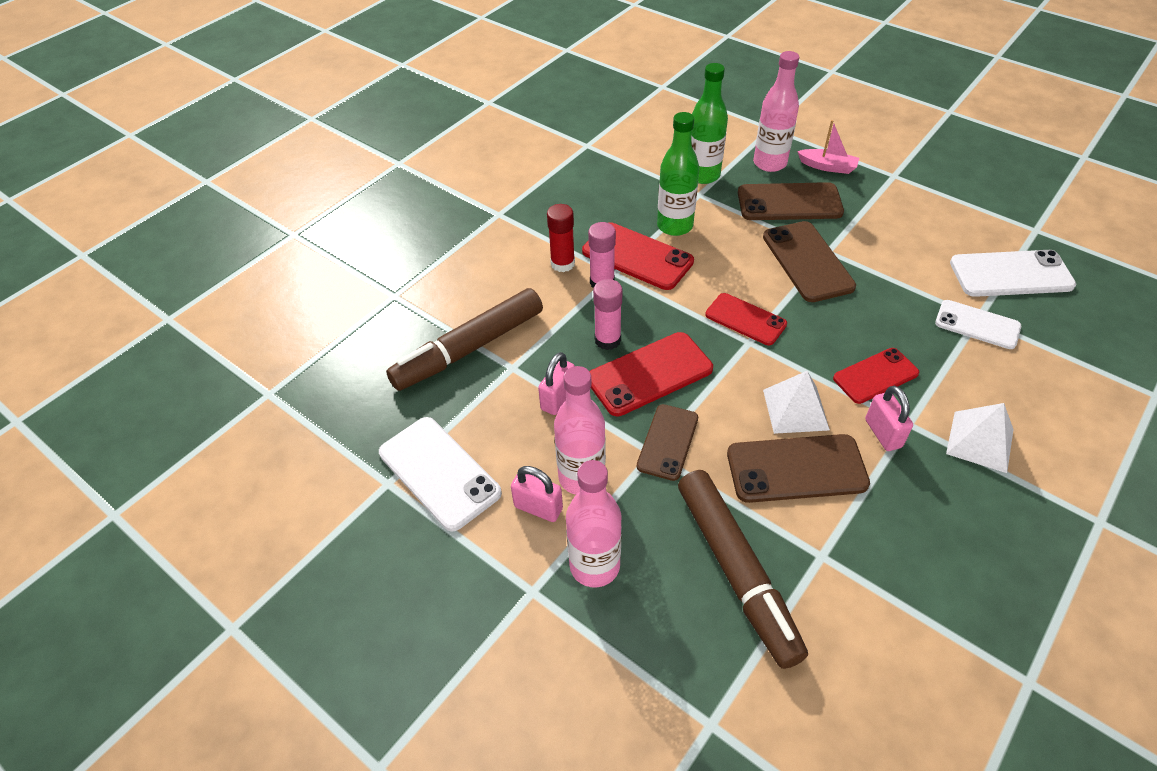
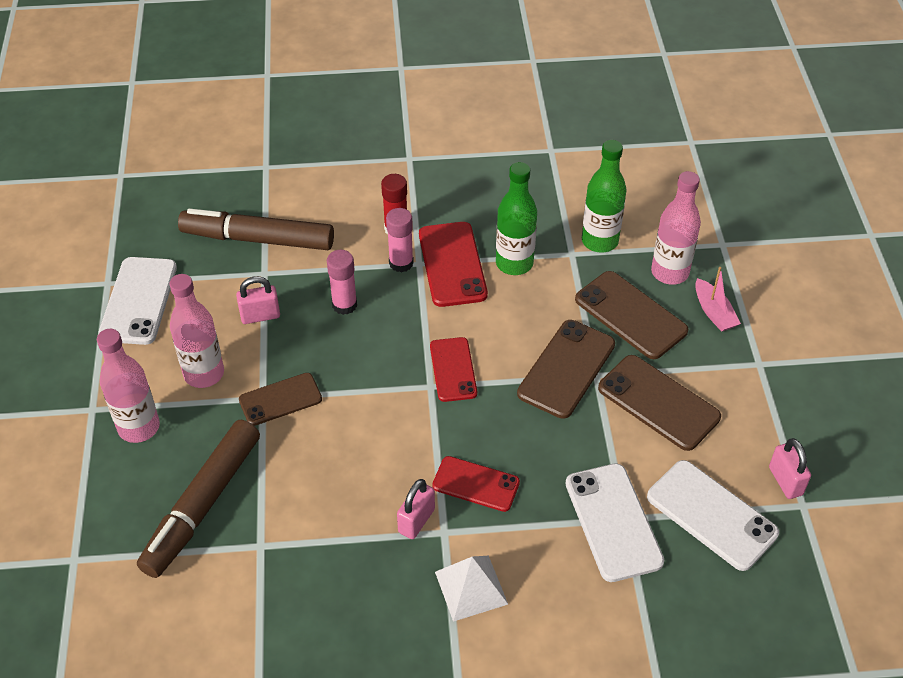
camera: 45 degrees right, 0 degrees up
(538, 507) = (158, 368): pink padlock -> pink padlock (785, 481)
(649, 374) = (335, 349): red phone -> none
(795, 409) = (387, 454): white pyramid -> none
(796, 469) = (327, 487): brown phone -> brown phone (658, 402)
(977, 325) = (613, 522): white phone -> white phone, size x1.50

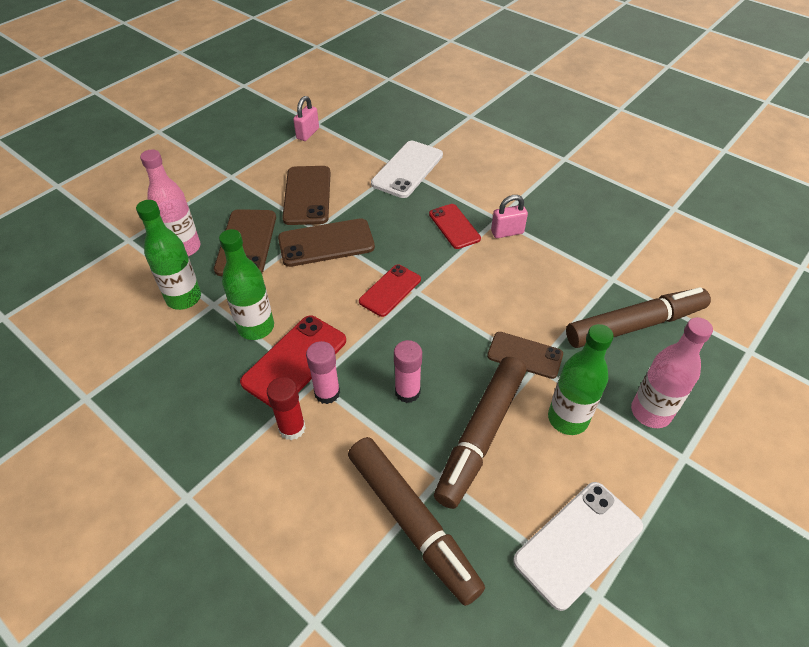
camera: 135 degrees left, 0 degrees up
(204, 374) = (567, 419): pink bottle -> green bottle
(260, 316) = (481, 435): pink padlock -> brown marker
(471, 588) = (510, 190): white pyramid -> none
(711, 515) = (360, 144): white phone -> none
(713, 312) = (204, 212): pink boat -> none

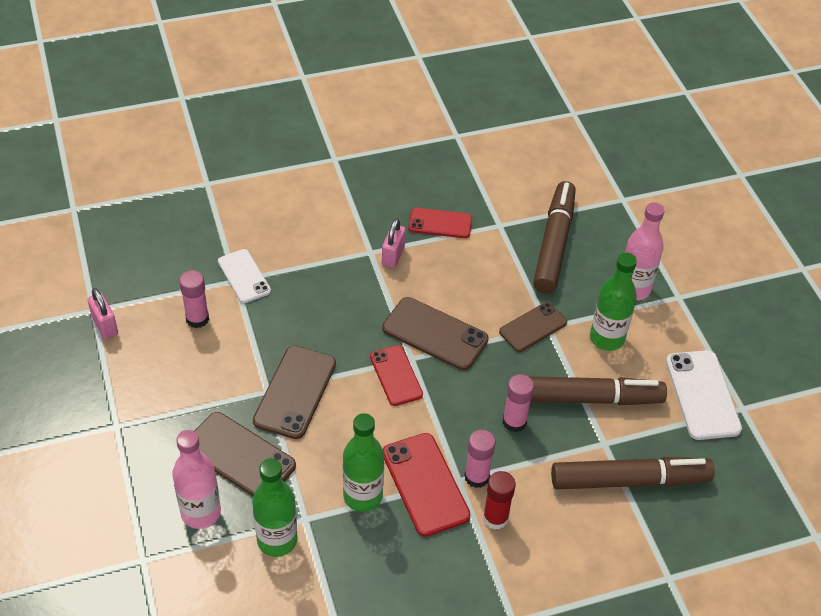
camera: 60 degrees left, 0 degrees up
(307, 195) = (210, 374): brown phone -> brown phone (435, 334)
(349, 167) = (197, 319): none -> pink glue stick
(407, 169) = (244, 276): white phone -> white phone, size x0.67
(454, 226) = (354, 287): red phone -> red phone (440, 223)
(481, 435) = (586, 398): brown marker -> brown marker turned 60 degrees counterclockwise

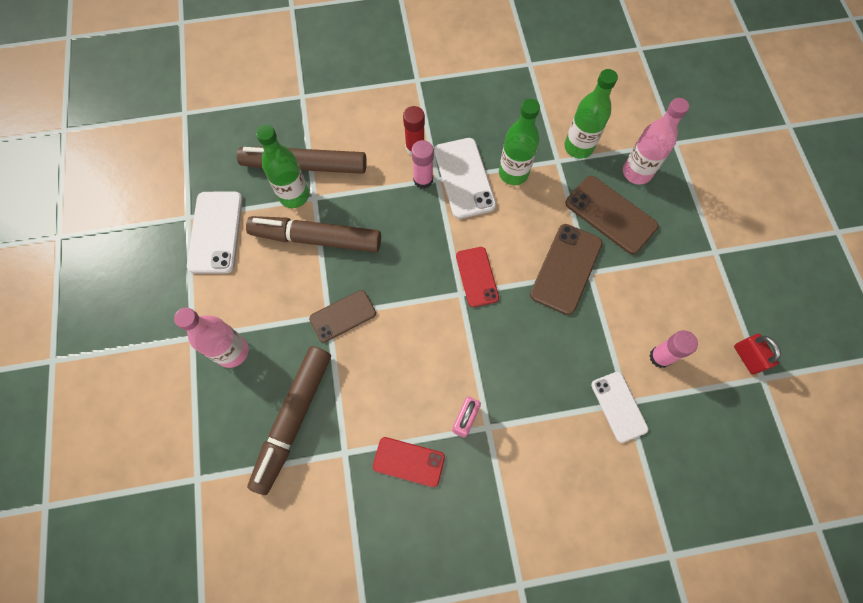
camera: 170 degrees left, 20 degrees up
(105, 326) = (747, 357): pink padlock -> red padlock
(425, 484) = (464, 178): red phone -> white phone
(435, 334) = (436, 317): brown phone -> none
(514, 422) = (383, 223): pink glue stick -> none
(607, 338) = (278, 297): green bottle -> green bottle (294, 196)

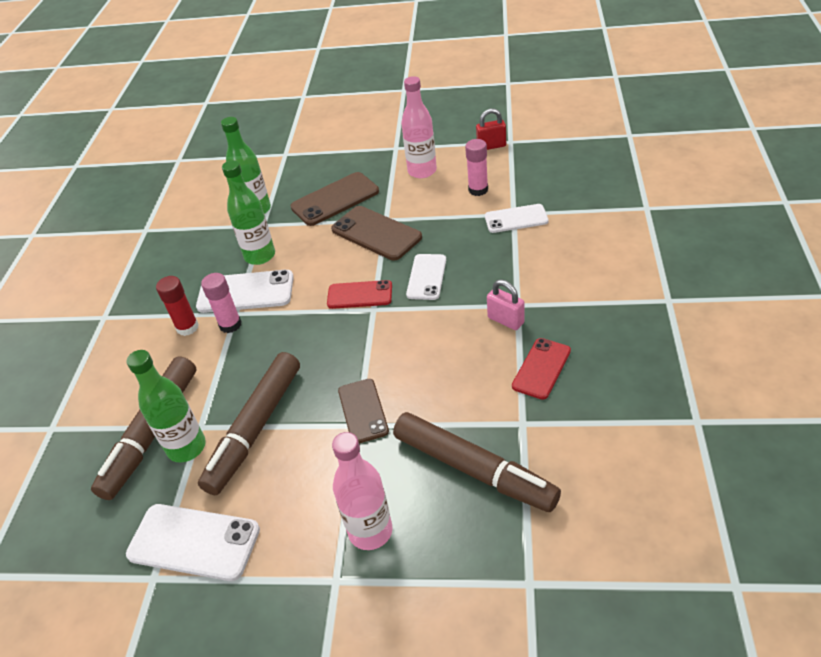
camera: 70 degrees left, 25 degrees down
(511, 332) = (426, 277): none -> white phone
(636, 172) = (301, 179): pink bottle -> pink bottle (422, 171)

